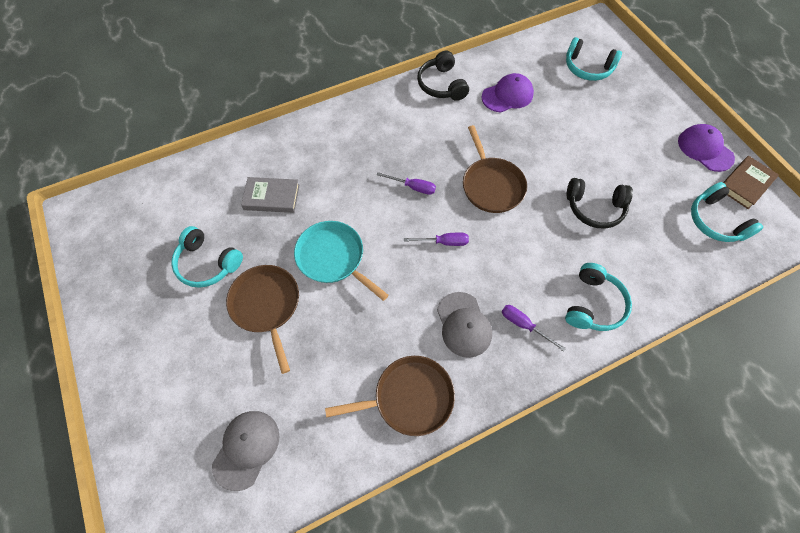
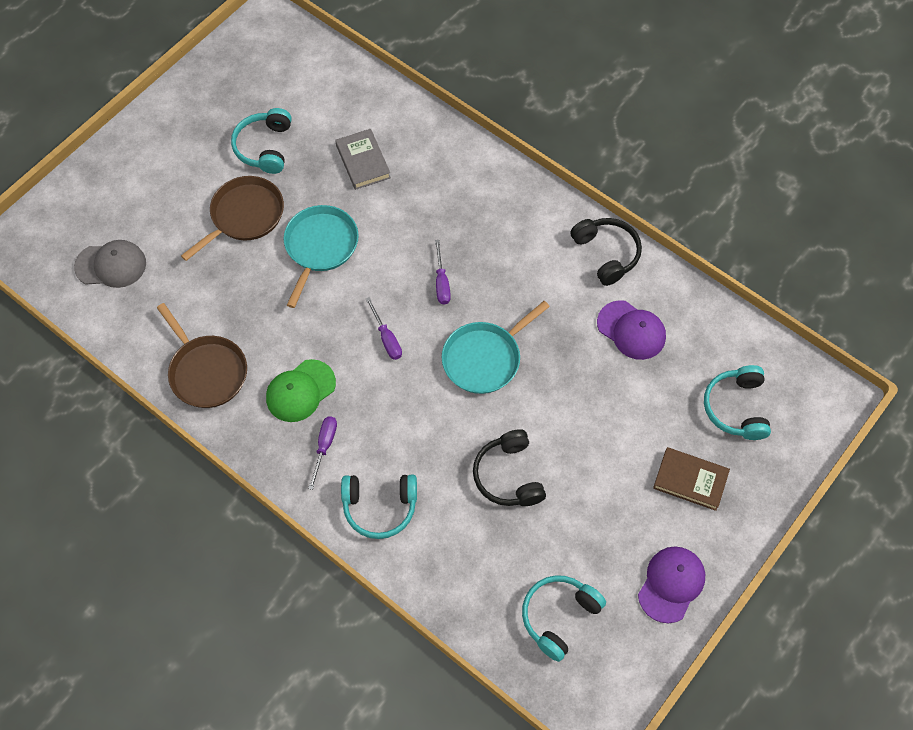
camera: 65 degrees right, 0 degrees up
(441, 85) = (606, 254): black headphones -> black headphones turned 105 degrees clockwise
(463, 324) = (300, 391): grey cap -> green cap
(491, 185) = (484, 358): brown pan -> turquoise pan
(745, 184) = (637, 644): brown book -> brown book (690, 480)

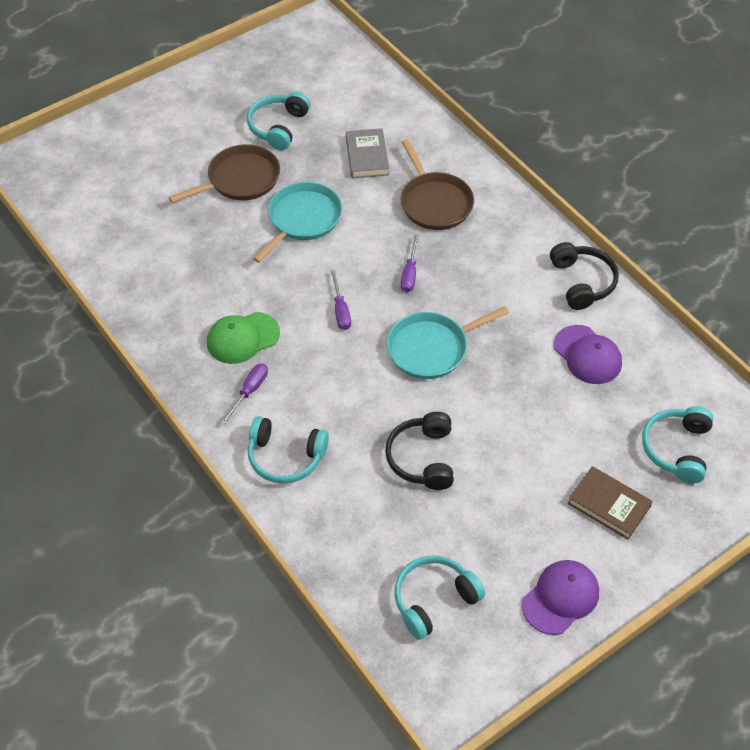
camera: 15 degrees right, 10 degrees down
(111, 265) = (103, 195): grey cap -> none
(207, 371) = (160, 302): brown pan -> brown pan (434, 203)

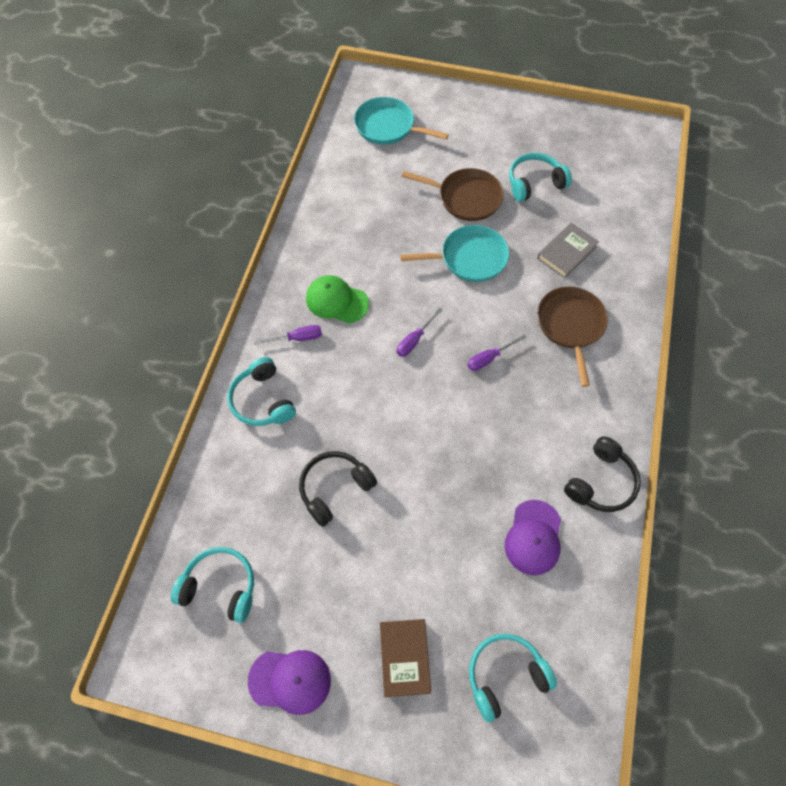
camera: 50 degrees right, 10 degrees up
(431, 348) = (436, 422): turquoise pan -> turquoise pan (387, 127)
(434, 203) = (570, 325): brown pan -> brown pan turned 150 degrees clockwise

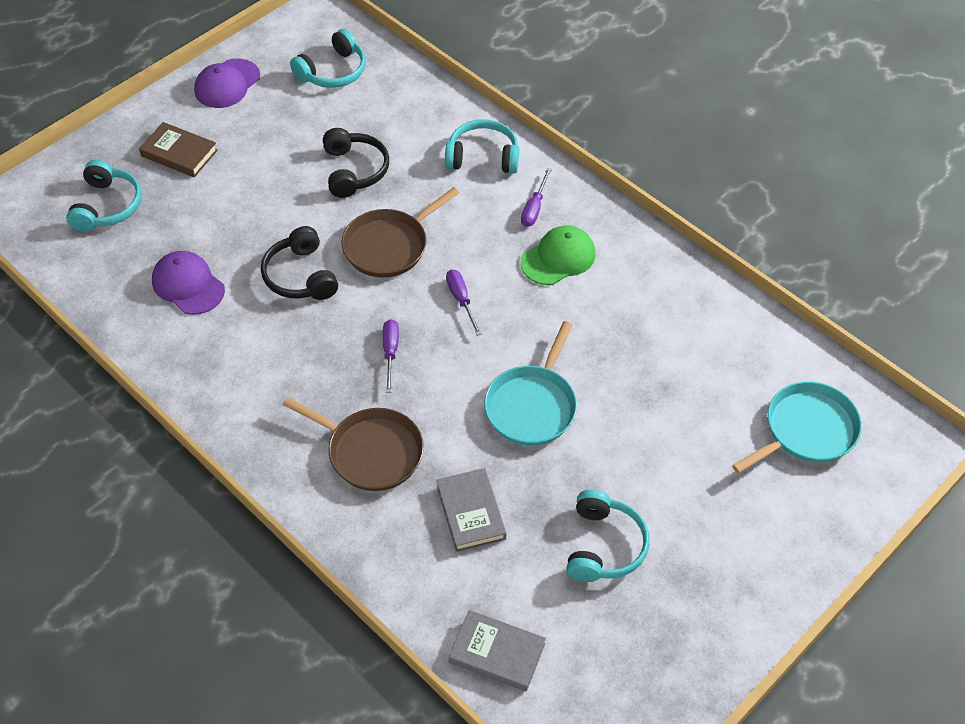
camera: 120 degrees right, 10 degrees down
(466, 198) = (627, 453): brown pan -> brown pan (389, 246)
(601, 482) = (187, 367): black headphones -> black headphones (300, 276)
(635, 200) = (497, 653): none -> grey book

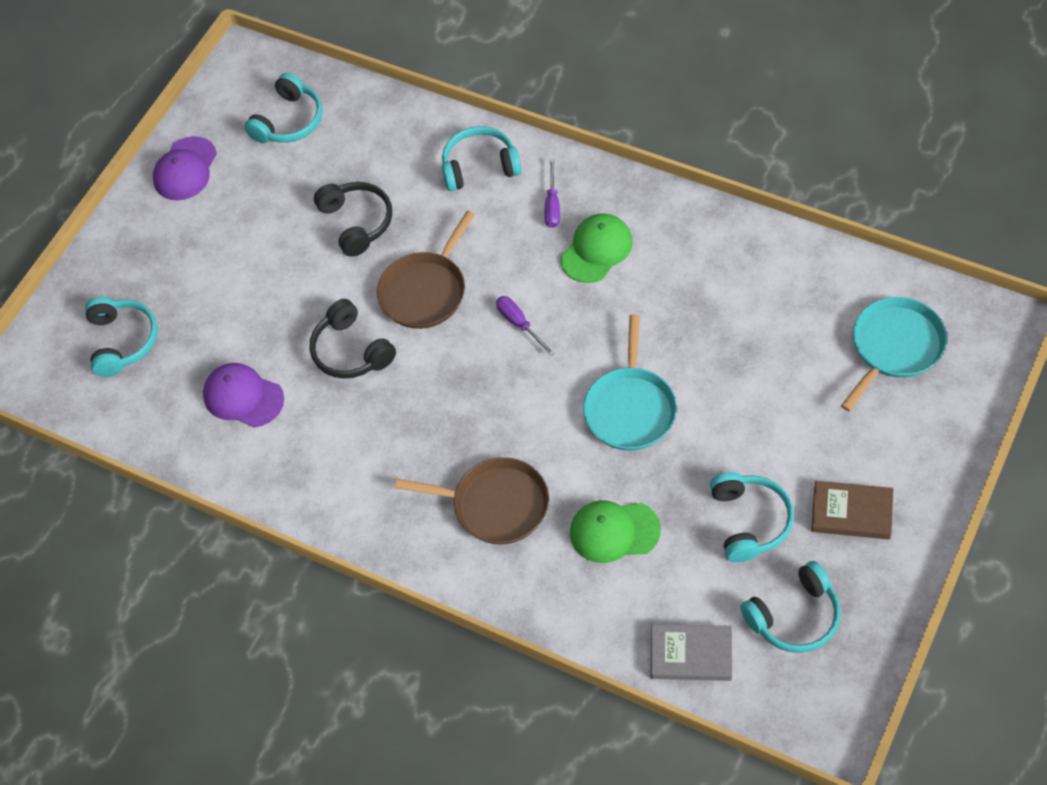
camera: 10 degrees left, 5 degrees up
(179, 153) = (170, 261): brown book -> brown book (851, 513)
(390, 352) = (473, 400): purple screwdriver -> none
(471, 512) = (614, 531): grey book -> green cap
(612, 651) = (794, 617): none -> turquoise headphones

